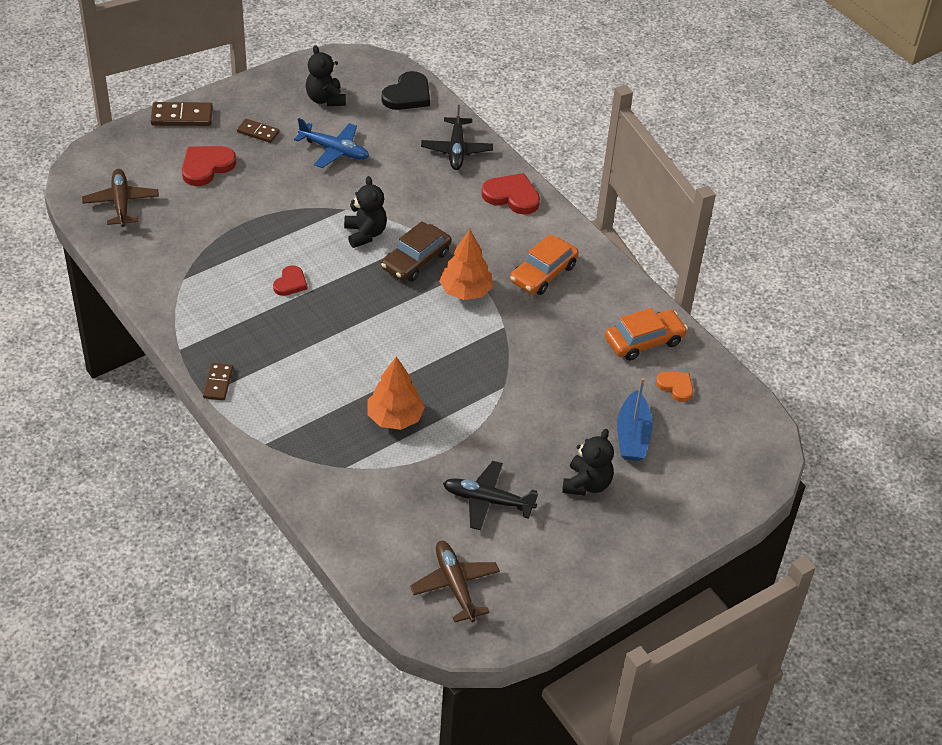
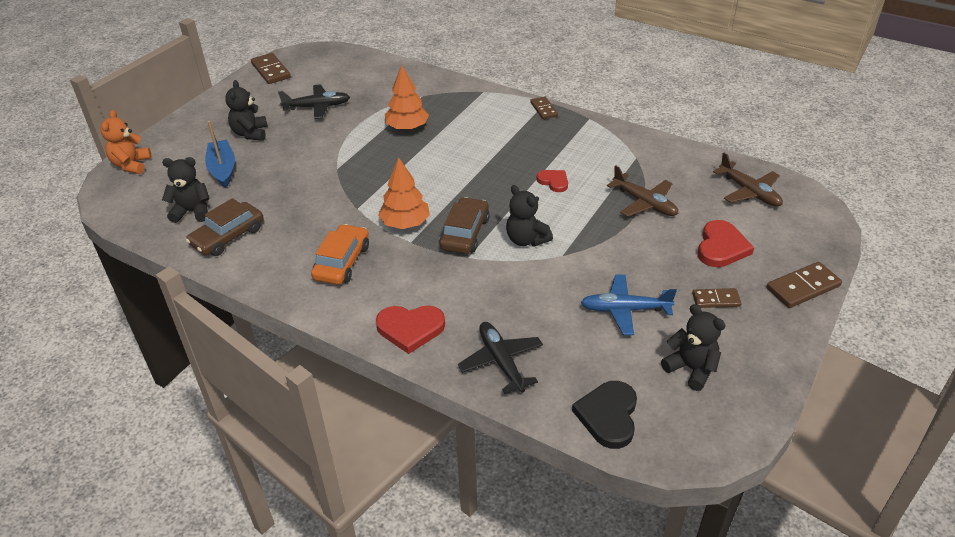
camera: 160 degrees right, 5 degrees down
(290, 283) = (553, 181): red heart -> red heart turned 135 degrees clockwise
(455, 585) = (318, 68): brown plane -> brown plane (644, 203)
(525, 609) = (271, 71): none -> brown domino
(644, 341) = (228, 236): orange car -> brown car
(676, 386) = (192, 211): orange heart -> black teddy bear
(740, 485) = (131, 165): none -> orange teddy bear

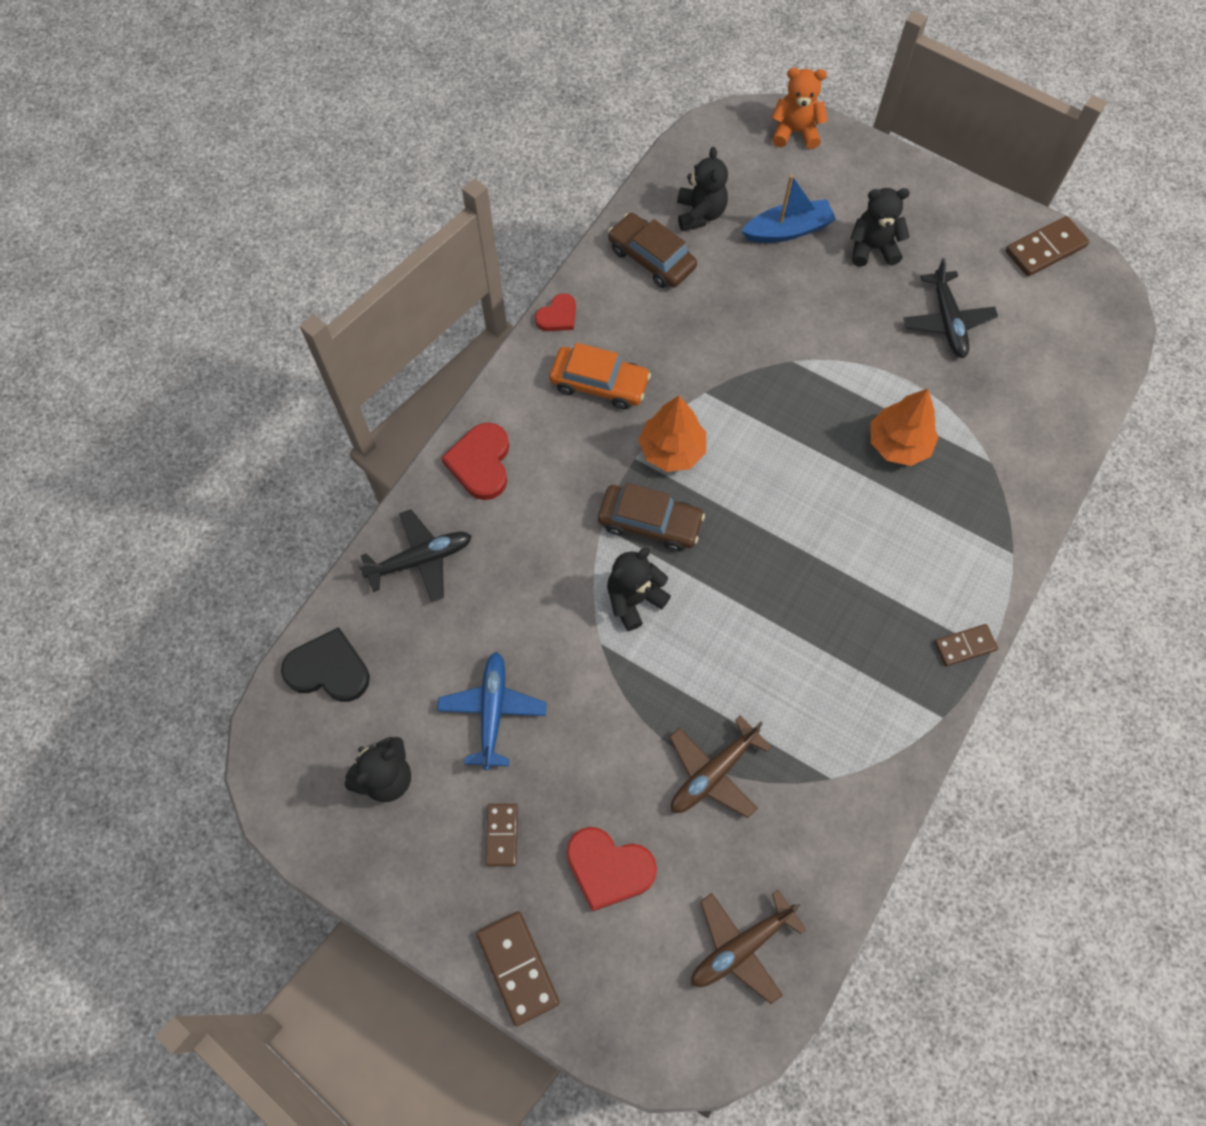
camera: 90 degrees right, 25 degrees up
(553, 181) = (765, 645): red heart -> red heart (558, 316)

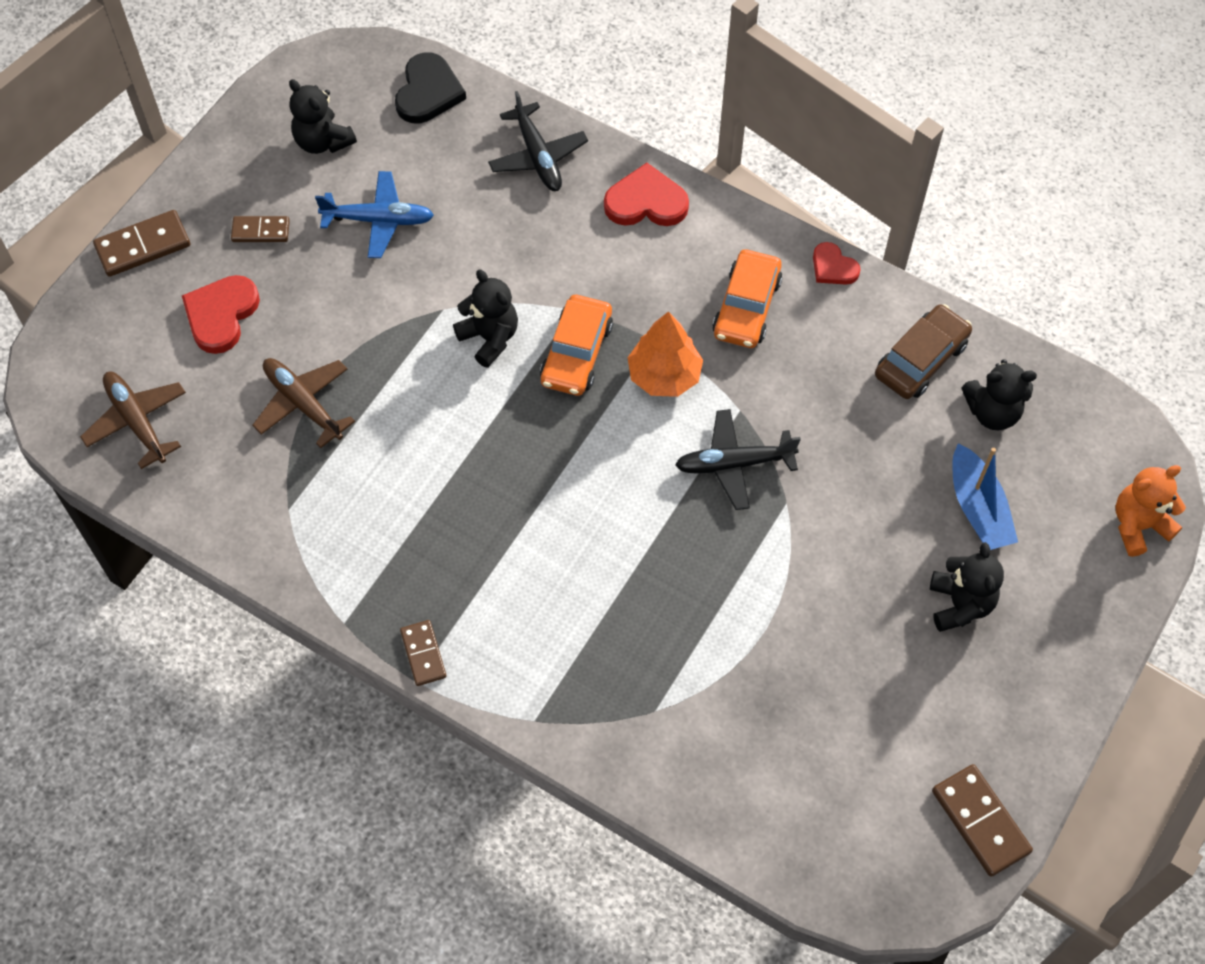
camera: 90 degrees right, 5 degrees down
(650, 523) = (576, 353): brown car -> orange car
(795, 132) = (1138, 525): orange teddy bear -> orange teddy bear turned 120 degrees counterclockwise
(898, 444) = (677, 609): orange tree -> none
(947, 321) = (855, 682): black plane -> black plane (734, 464)

